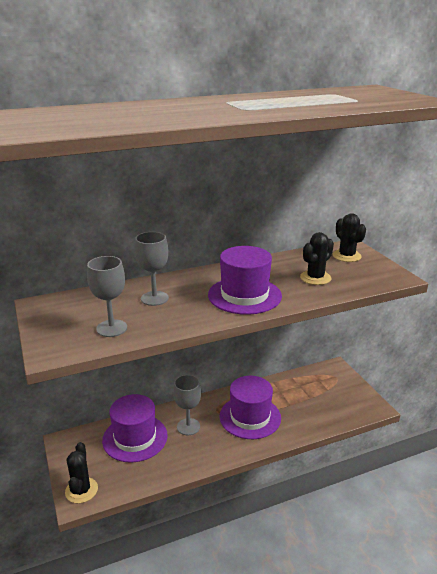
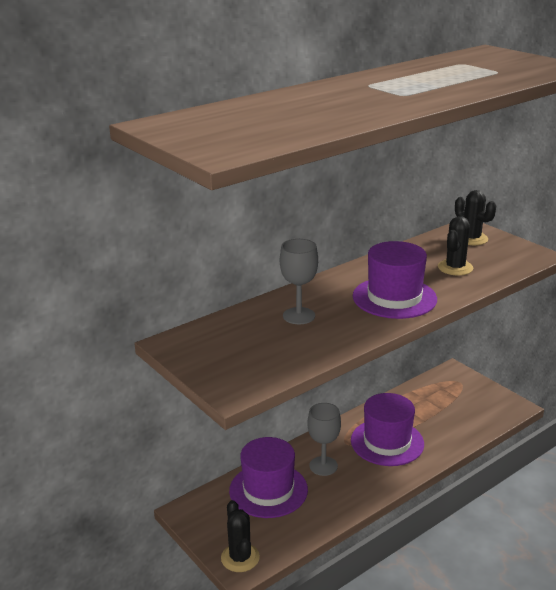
camera: 15 degrees left, 0 degrees up
(112, 328) = (278, 355): grey goblet -> none

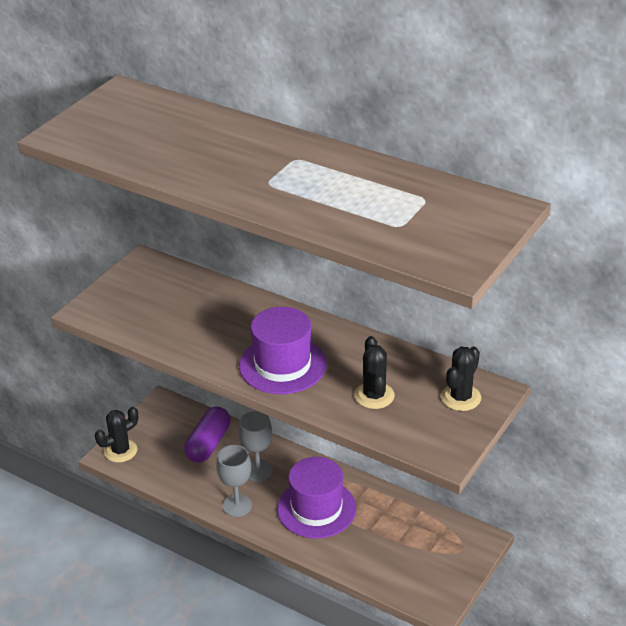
camera: 70 degrees right, 10 degrees up
(268, 490) = (208, 444): purple hat -> purple capsule
(299, 316) = (219, 315): grey goblet -> grey goblet (237, 505)
(455, 268) = (374, 395): black cactus -> black cactus turned 75 degrees clockwise

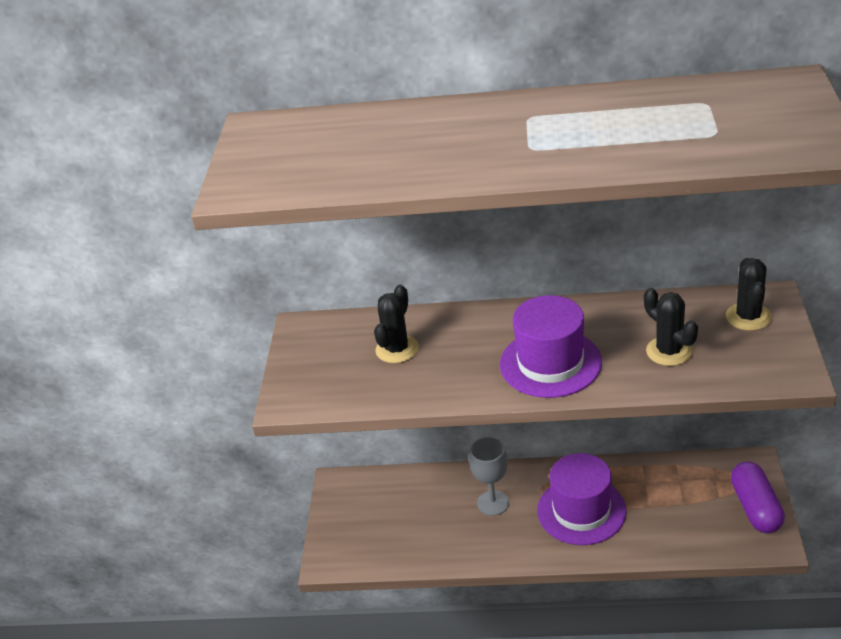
camera: 25 degrees left, 0 degrees up
(120, 451) = (335, 551): black cactus -> black cactus (397, 349)
(208, 444) = (420, 501): purple capsule -> purple capsule (756, 508)
(237, 505) = (503, 546): grey goblet -> none

